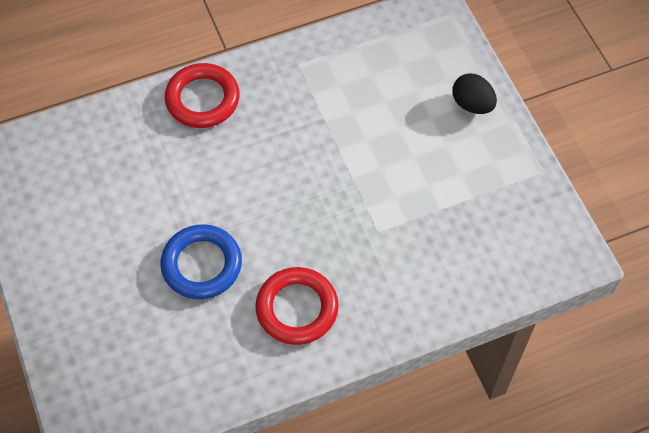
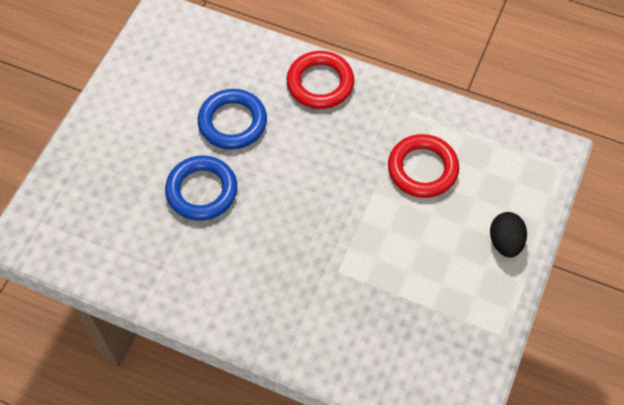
camera: 45 degrees right, 0 degrees up
(165, 189) = (232, 122): none -> blue ring
(297, 308) = (228, 273): red ring -> red ring (422, 169)

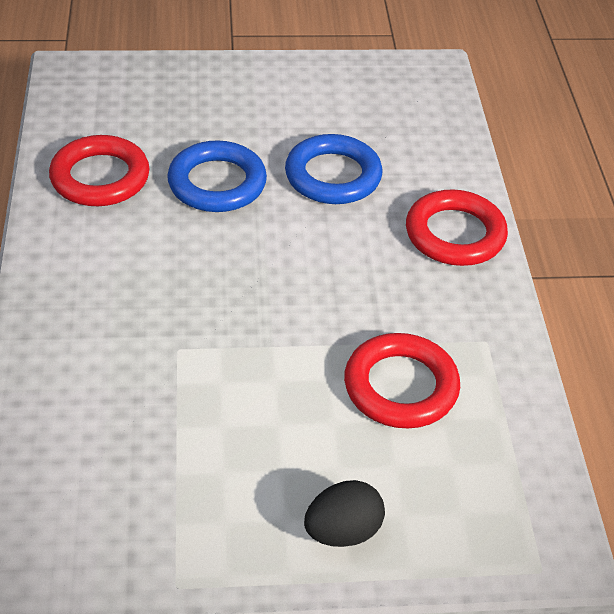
camera: 60 degrees right, 15 degrees down
(155, 259) = (100, 177): none -> red ring

